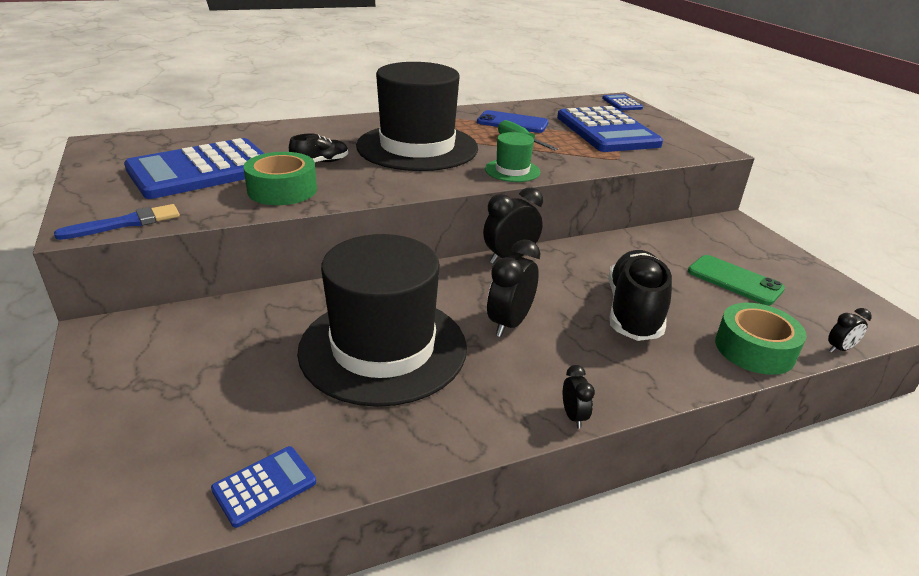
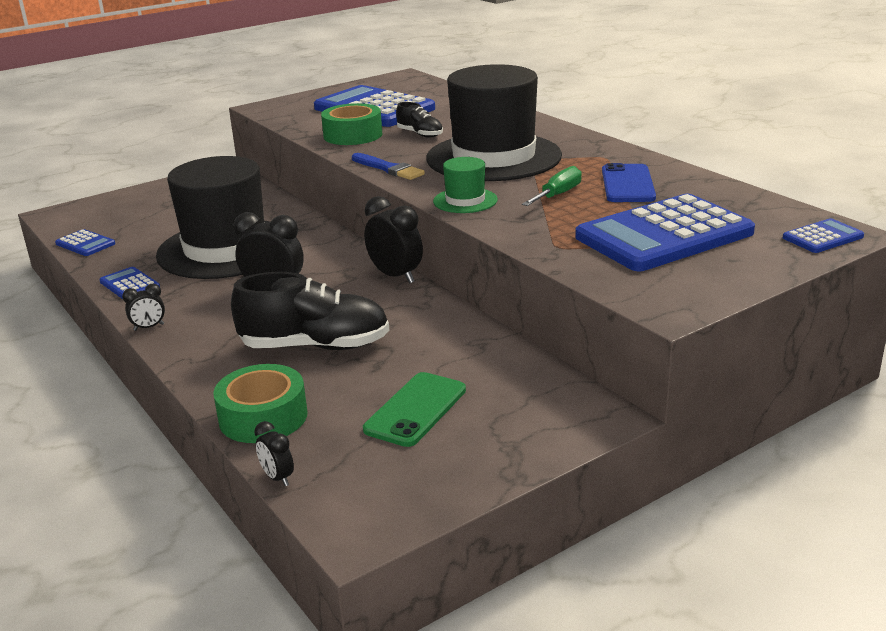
camera: 80 degrees right, 5 degrees down
(126, 223) = (273, 113): blue brush -> blue brush (388, 169)
(446, 433) = (129, 284): none -> blue calculator

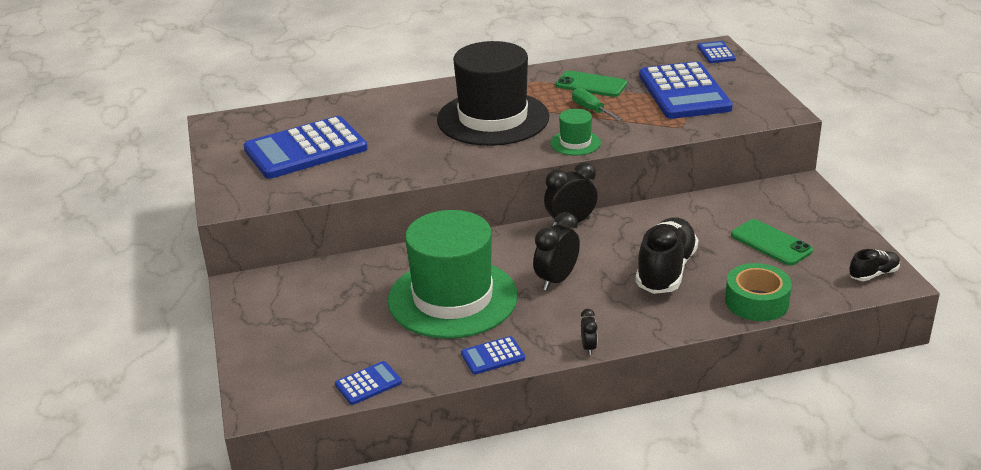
camera: 70 degrees left, 5 degrees up
(226, 249) = (452, 298): black hat -> green hat
(277, 478) = (832, 302): black clock -> none
(353, 135) = (373, 168): green tape -> none
(388, 169) = (478, 163): blue brush -> none
(420, 134) = (405, 138): black shoe -> black shoe (873, 274)
(628, 184) = (591, 85): blue phone -> green phone

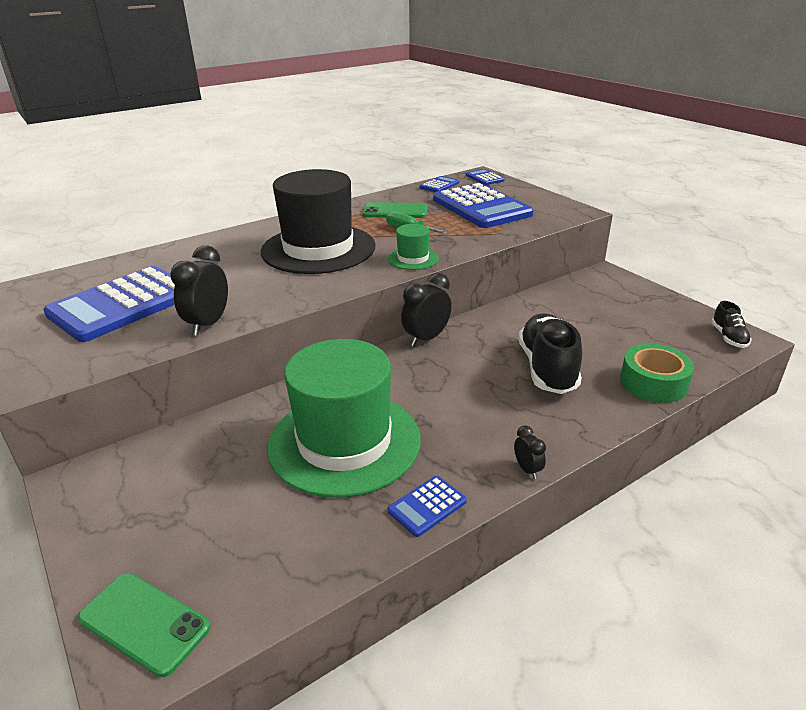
camera: 20 degrees left, 0 degrees up
(368, 384) = (287, 586): blue calculator -> blue calculator (439, 185)
(556, 280) = (446, 398): black clock -> black clock (208, 324)
(771, 243) = (620, 325): green phone -> green phone (144, 623)
(873, 274) = (728, 337): black shoe -> black shoe turned 135 degrees clockwise

